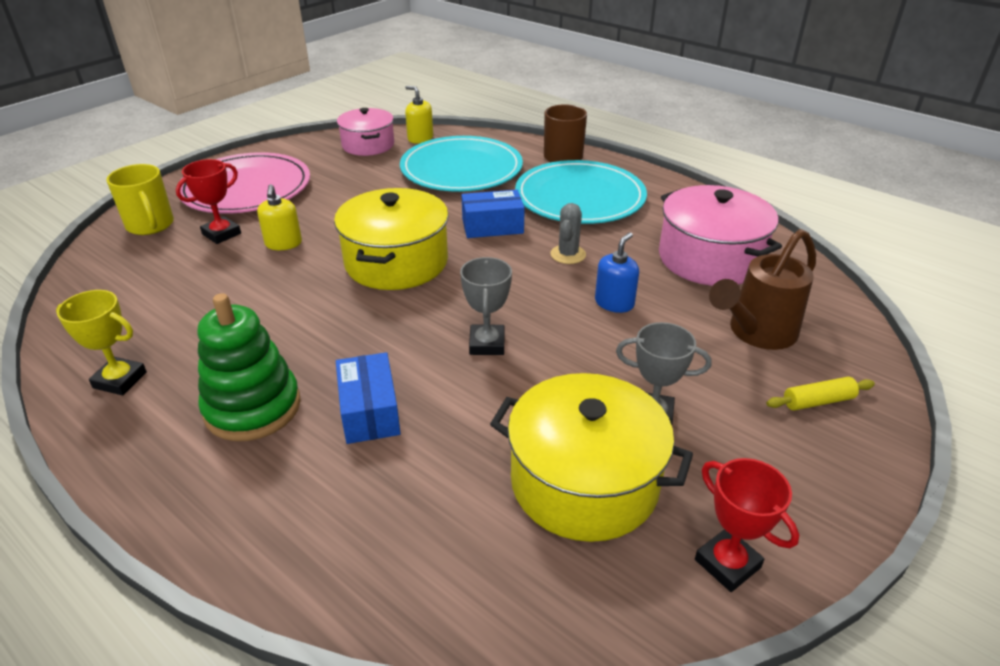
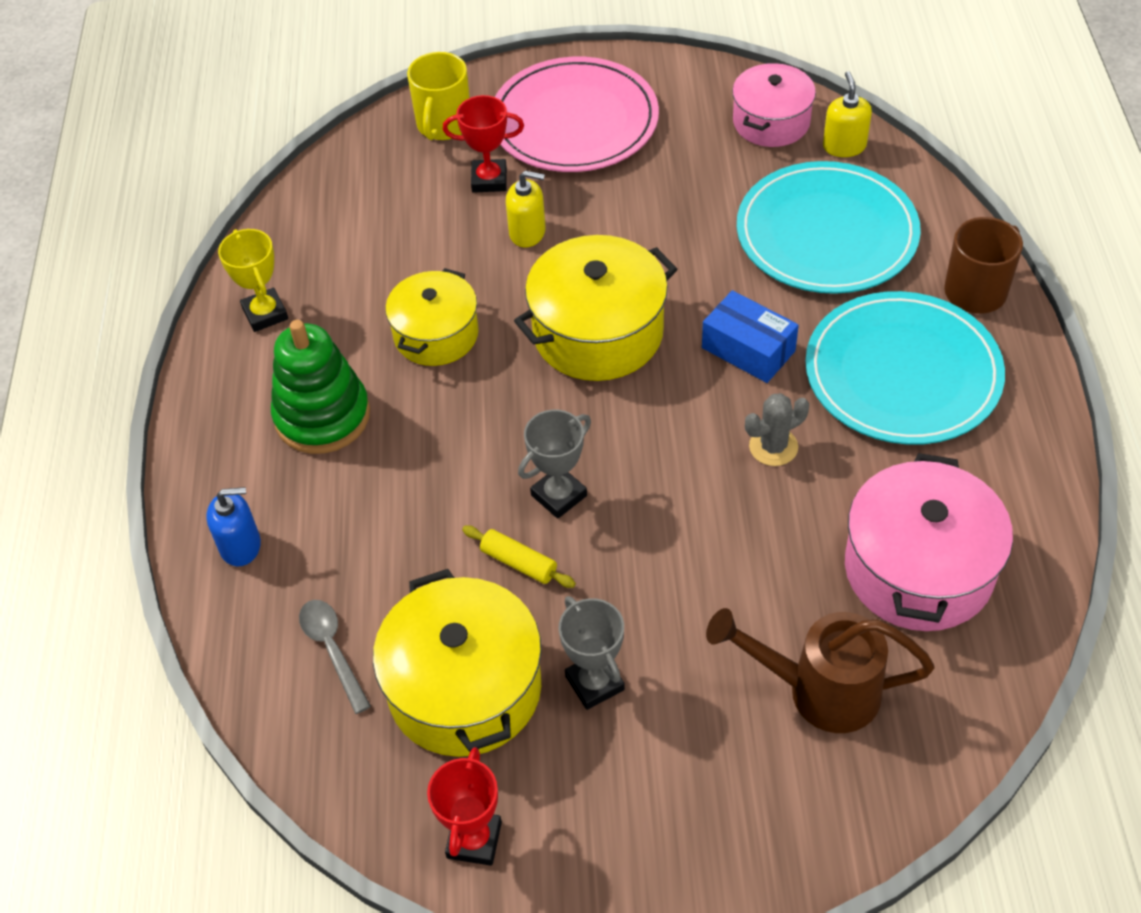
camera: 50 degrees right, 15 degrees up
(283, 243) = (527, 232): yellow soap dispenser -> yellow soap dispenser turned 120 degrees counterclockwise
(285, 318) = (436, 334): none -> yellow pot
(369, 411) = (394, 489): blue box -> none
(458, 537) = (332, 649): none -> grey spoon
(614, 303) = (733, 543): blue soap dispenser -> blue soap dispenser (240, 546)
(818, 401) = (759, 801): yellow rolling pin -> yellow rolling pin (518, 563)

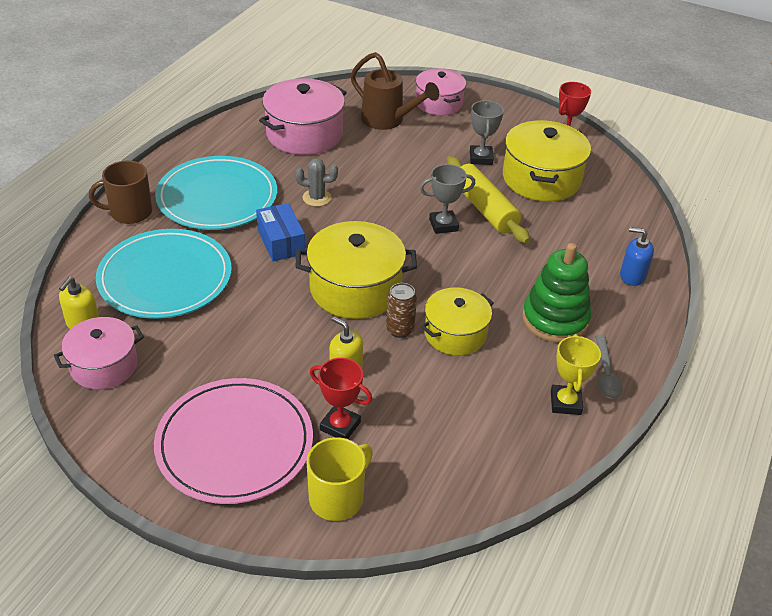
camera: 155 degrees left, 10 degrees down
(332, 649) = (599, 215): grey spoon -> grey spoon (606, 374)
(504, 307) = (399, 329): none -> brown can
(518, 563) = (484, 209): yellow rolling pin -> yellow rolling pin, size x1.96
(772, 805) = (439, 103): none -> pink pot

